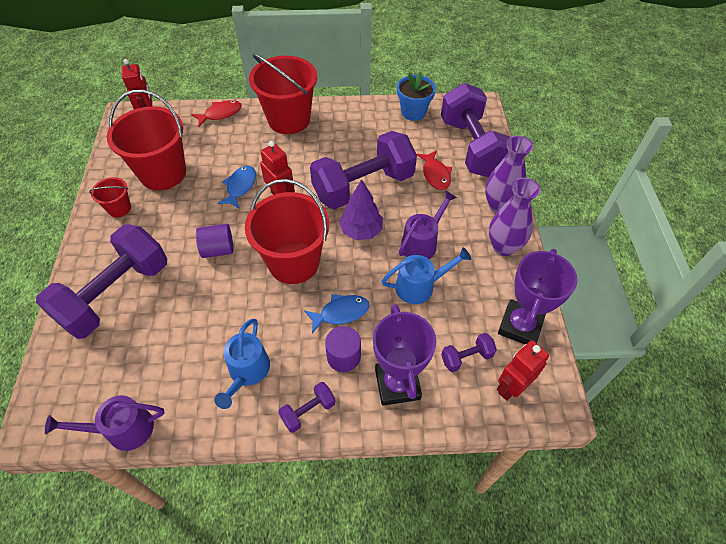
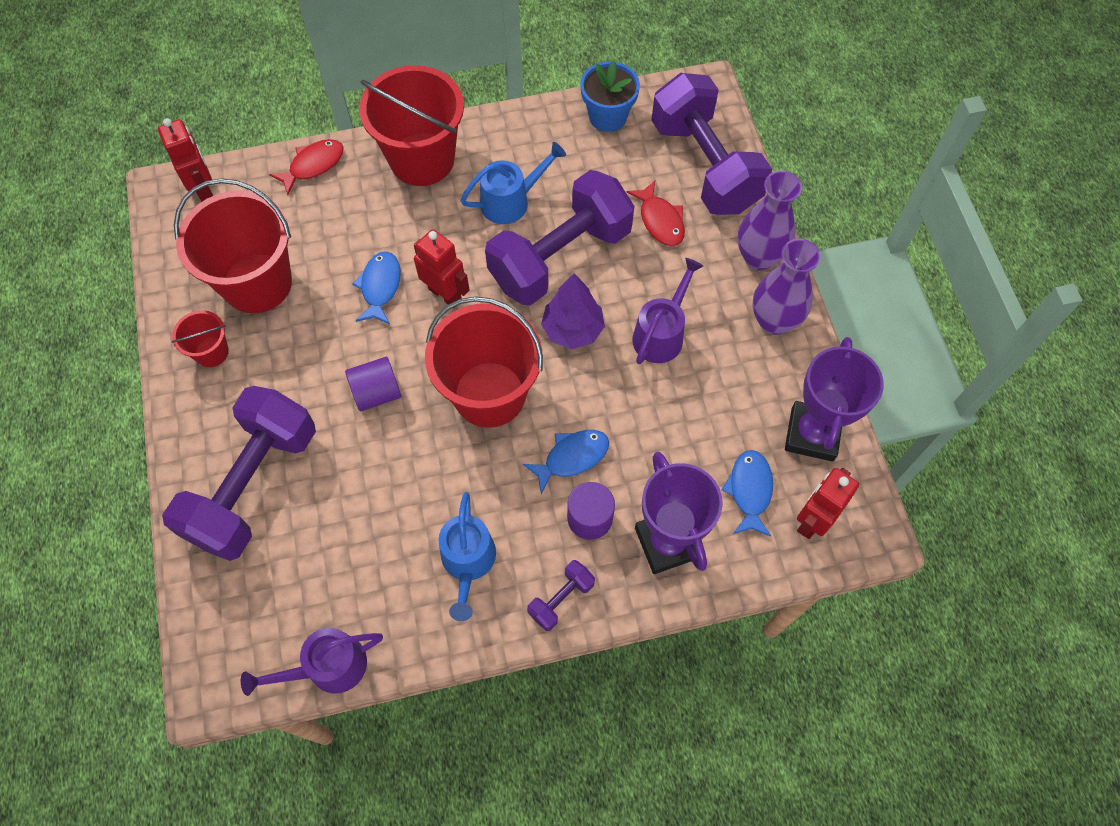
camera: 10 degrees left, 10 degrees up
(420, 286) = (671, 400): blue watering can -> blue watering can (511, 201)
(466, 357) = (749, 490): purple dumbbell -> blue fish

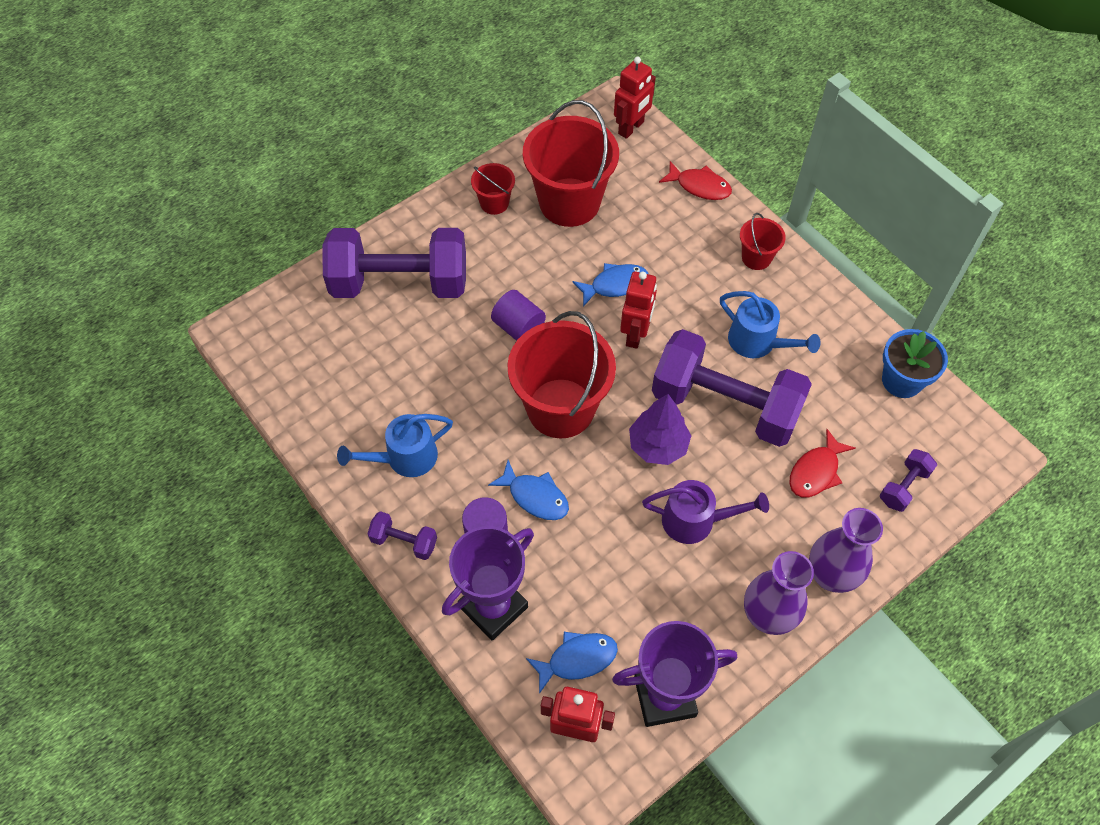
camera: 65 degrees right, 5 degrees down
(328, 667) = (279, 399): purple watering can -> none
(422, 159) = (756, 258): red bucket -> red bucket, size x0.47
(705, 166) = (904, 486): purple dumbbell -> purple dumbbell, size x0.42

